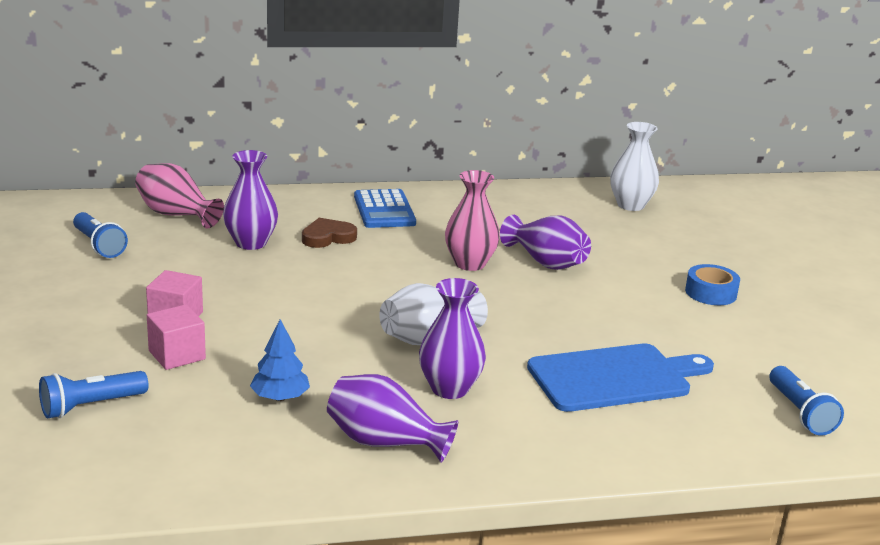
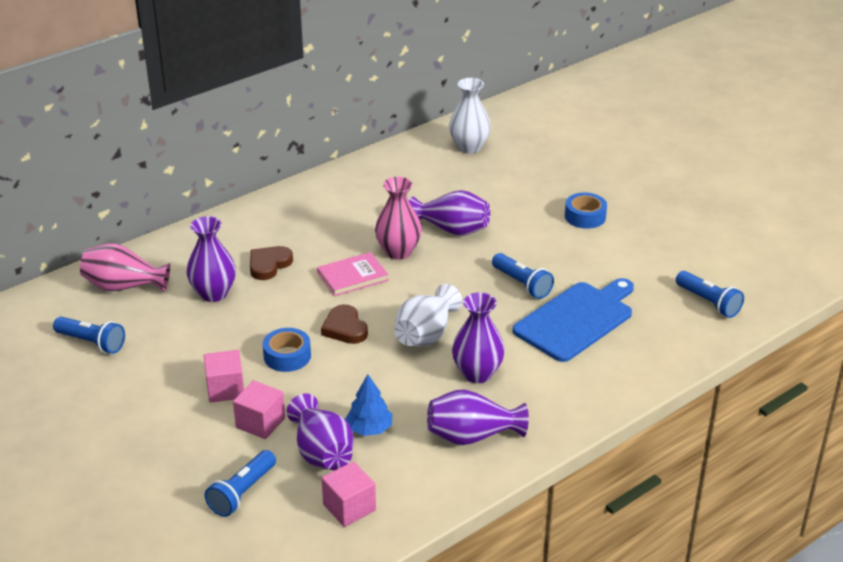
camera: 25 degrees left, 10 degrees up
(181, 459) = (349, 507): none -> pink cube
(208, 401) = (322, 453): none -> purple vase
(265, 311) = (287, 356): none -> blue tape
(348, 307) = (345, 328): none -> brown heart
(384, 210) = (288, 220): blue calculator -> none
(401, 269) = (352, 277): none -> pink book
(580, 328) = (522, 284): none -> blue flashlight

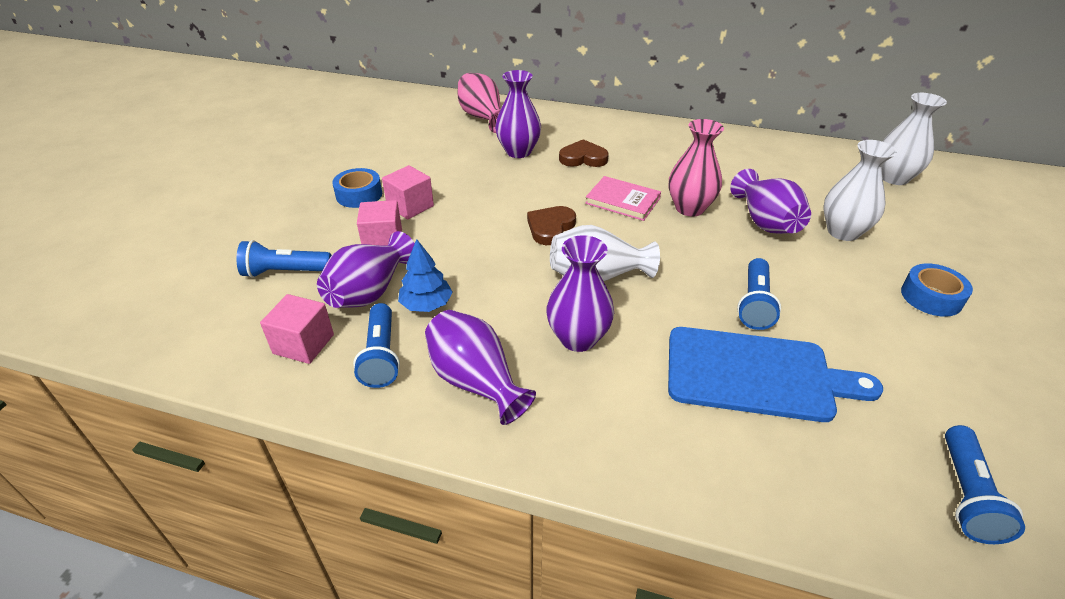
camera: 55 degrees right, 5 degrees up
(92, 343) = (409, 133): blue flashlight -> blue flashlight (381, 356)
(287, 356) = (481, 216): blue tape -> blue tape (359, 195)
(497, 206) = (843, 232): none -> white vase

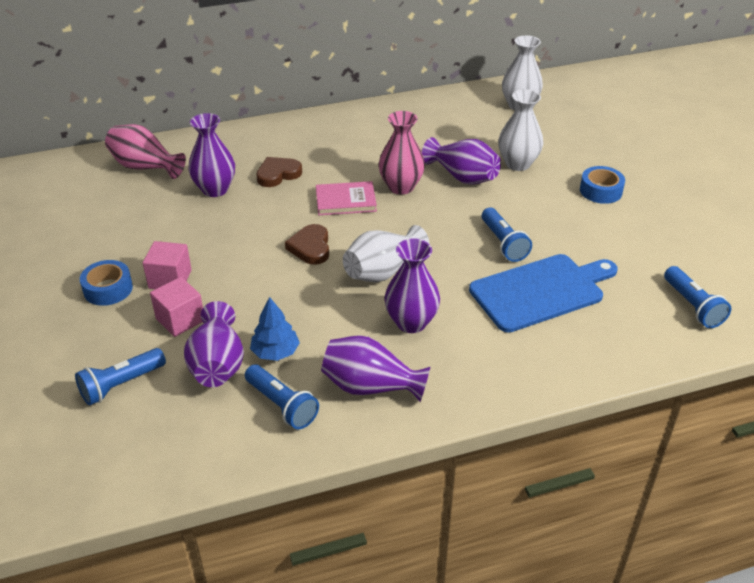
camera: 35 degrees left, 0 degrees up
(303, 344) = (209, 429): pink cube -> none

